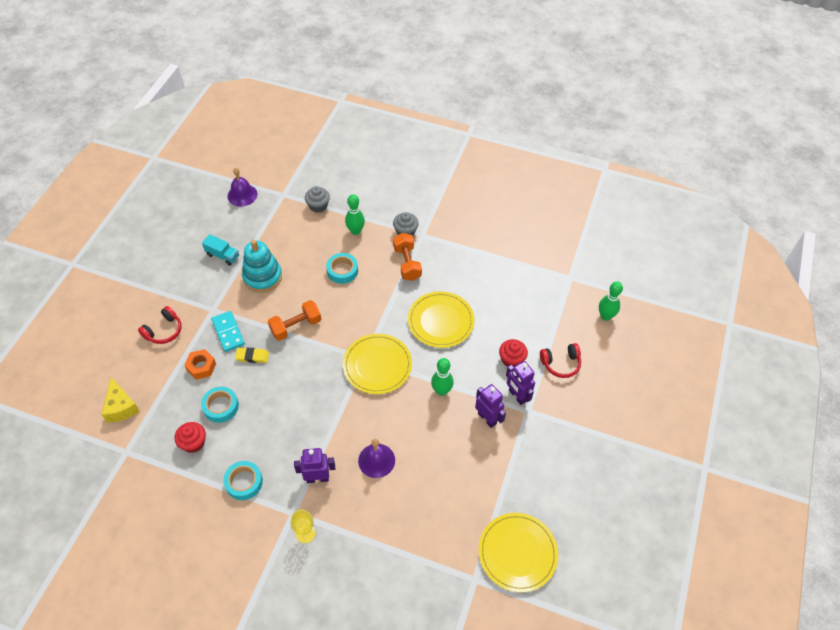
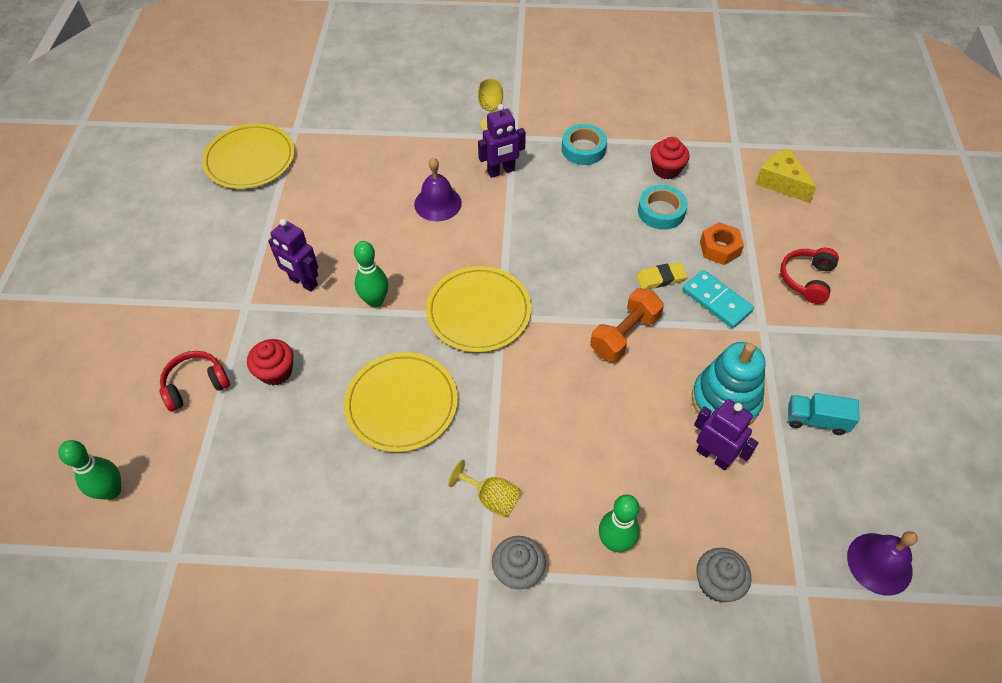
camera: 165 degrees right, 0 degrees up
(342, 271) = (600, 449): turquoise tape -> none
(407, 263) = (491, 498): orange dumbbell -> yellow goblet
(517, 396) = (263, 321): purple robot -> purple robot (713, 456)

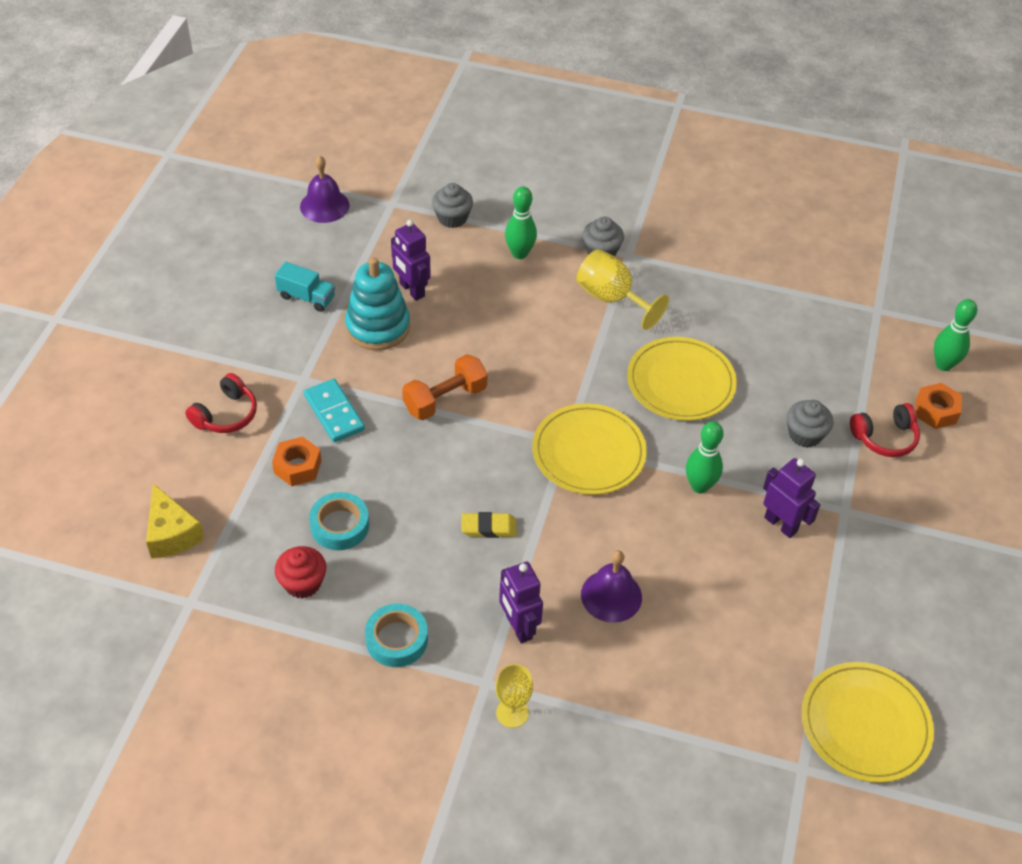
camera: 170 degrees left, 5 degrees down
(135, 427) = (936, 411): none -> orange nut
(276, 372) = (805, 434): red cupcake -> grey cupcake
(491, 498) = (611, 298): yellow goblet -> yellow goblet, size x1.55
(501, 171) = (518, 627): purple robot -> purple robot turned 105 degrees counterclockwise
(660, 278) = (380, 447): yellow eraser -> yellow eraser (488, 527)

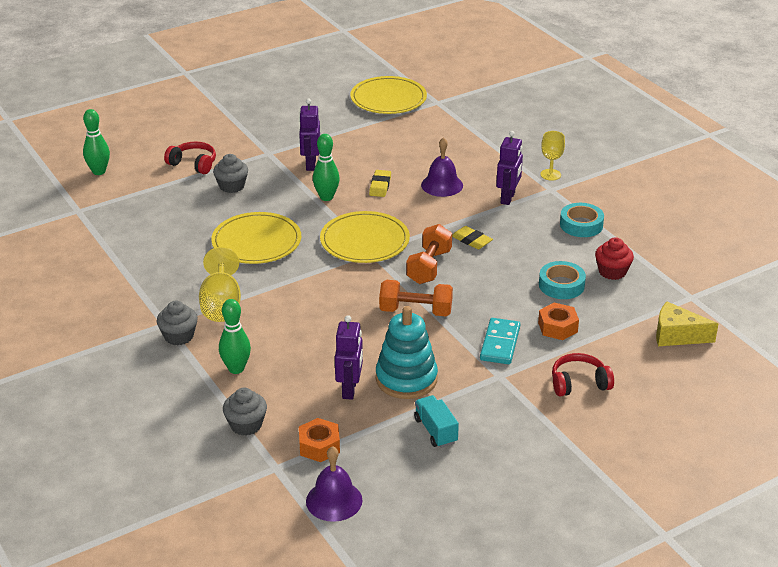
camera: 135 degrees left, 15 degrees down
(171, 533) = (677, 335): yellow cheese -> yellow cheese turned 90 degrees counterclockwise
(491, 461) = (429, 267): none -> orange dumbbell
(671, 544) = (380, 186): none -> yellow eraser
(936, 411) = (145, 159): orange nut -> orange nut (319, 446)

